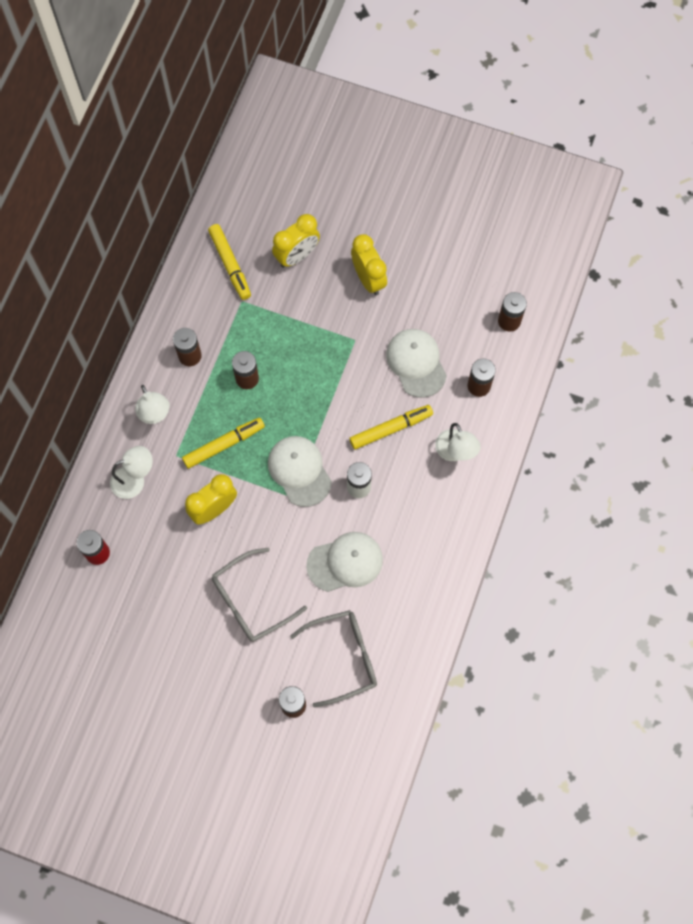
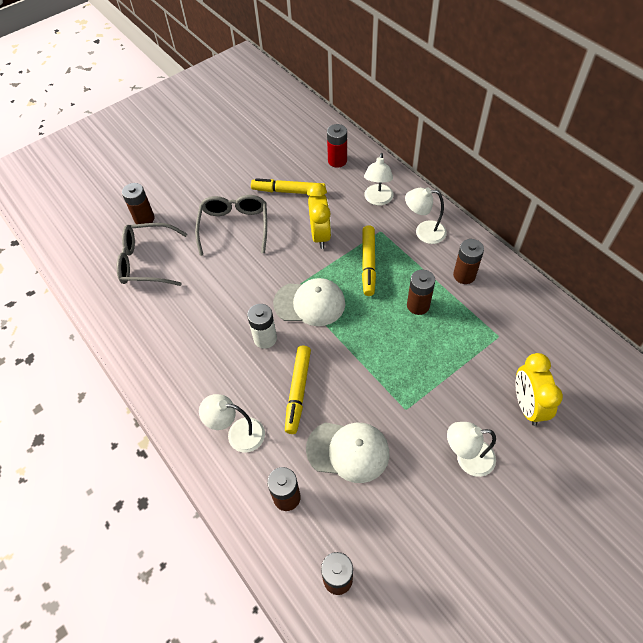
camera: 125 degrees right, 15 degrees down
(230, 264) = (544, 344): yellow marker -> yellow marker (289, 191)
(343, 657) = (147, 261): grey glasses -> grey glasses turned 75 degrees clockwise
(345, 562) = (213, 297): white cap -> none
(368, 279) = (467, 458): yellow clock -> white lamp

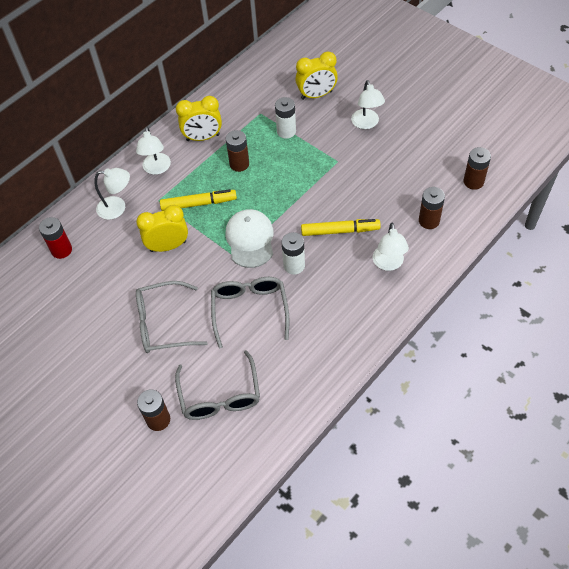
camera: 100 degrees left, 0 degrees up
(224, 293) = (250, 311): none -> grey glasses
(289, 191) = (109, 285): yellow marker -> none
(348, 451) = (381, 190): white cap -> none
(464, 275) = (203, 137): brown battery -> yellow clock
(464, 360) = (286, 131): none -> white battery

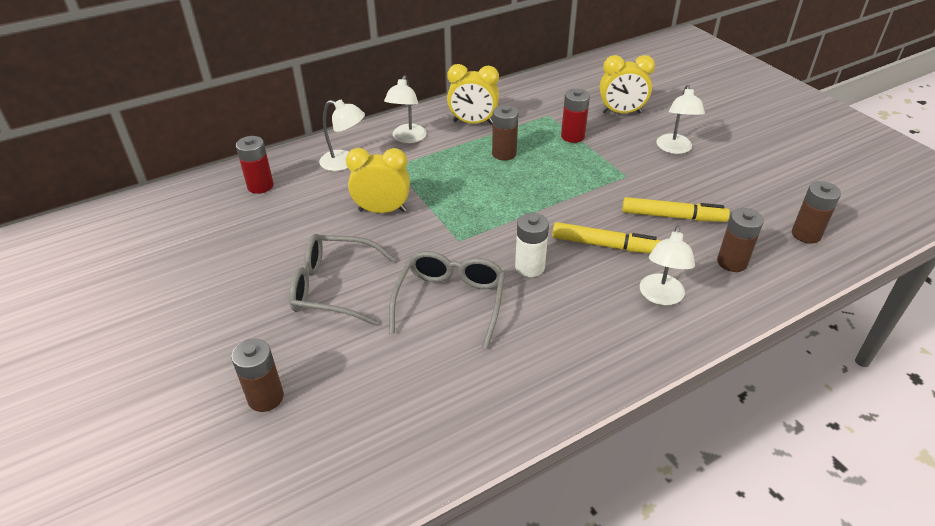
camera: 15 degrees right, 15 degrees down
(198, 204) = (438, 179): yellow marker -> yellow marker (672, 216)
(220, 395) = (363, 391): grey glasses -> none
(250, 239) = (484, 227): white cap -> none
(286, 131) = (572, 136): white battery -> red battery

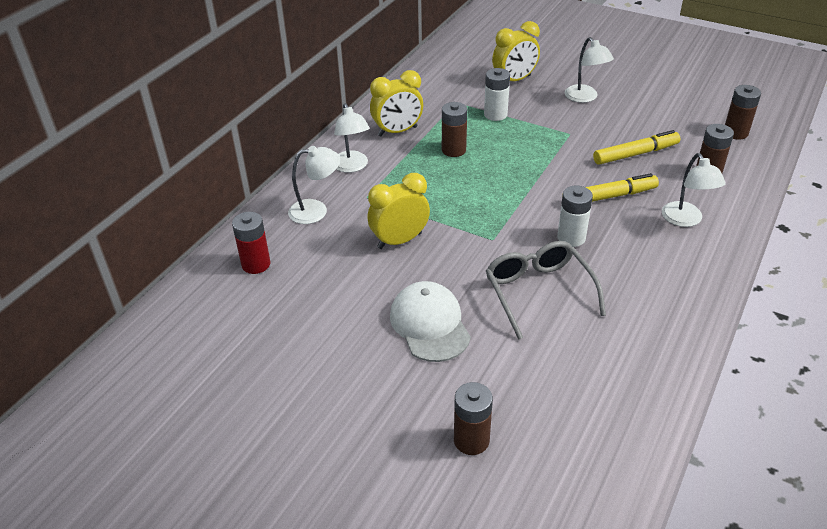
camera: 30 degrees left, 0 degrees up
(334, 288) = (430, 324): grey glasses -> white cap
(572, 136) = (495, 114): red battery -> white battery

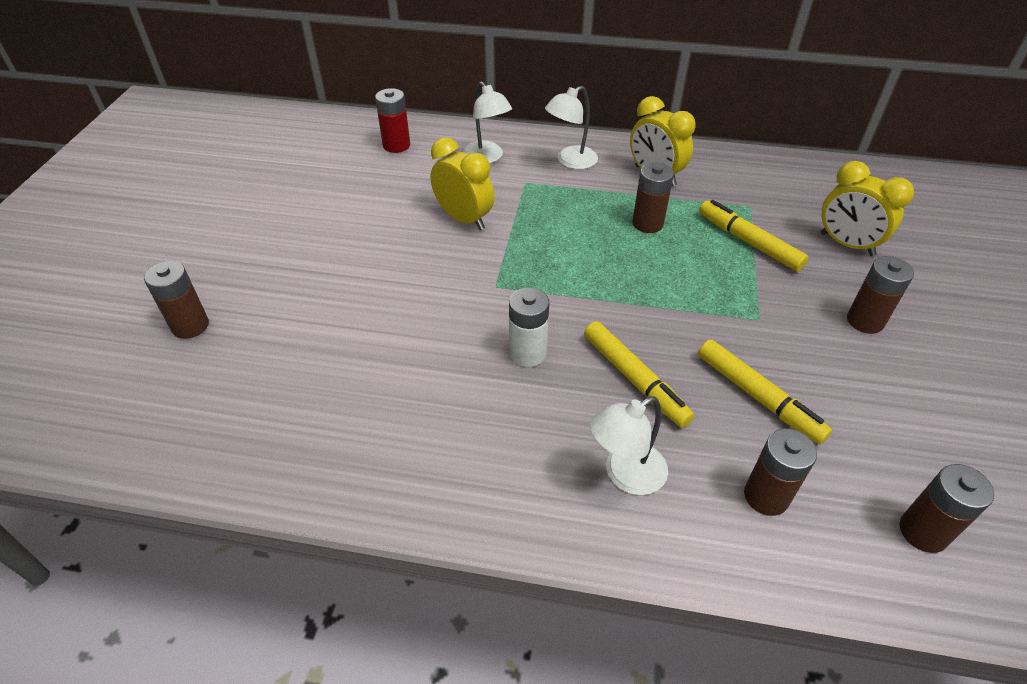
camera: 70 degrees right, 5 degrees up
(430, 324) = (343, 266): white cap -> none
(495, 114) = (749, 242): white battery -> yellow marker
(539, 292) = (415, 340): grey glasses -> none
(585, 98) = (865, 321): white lamp -> brown battery

